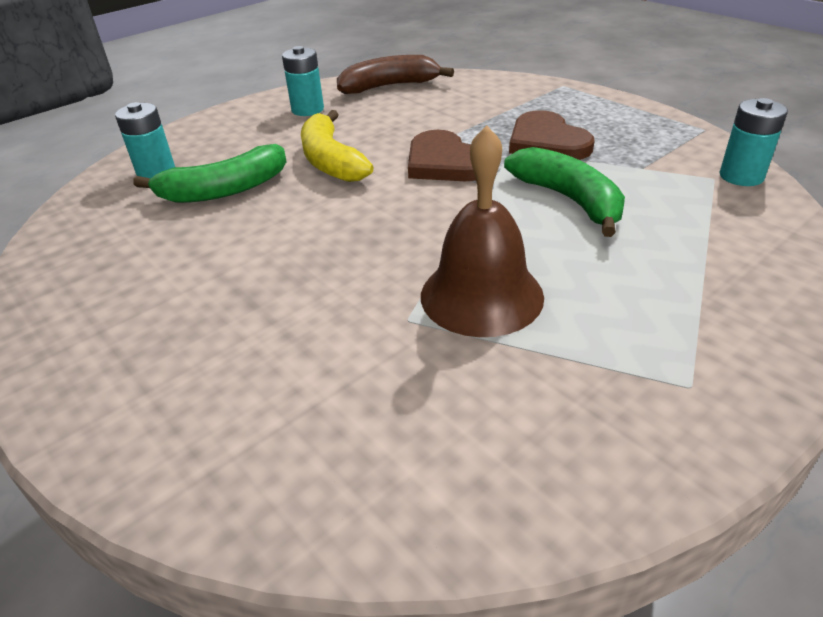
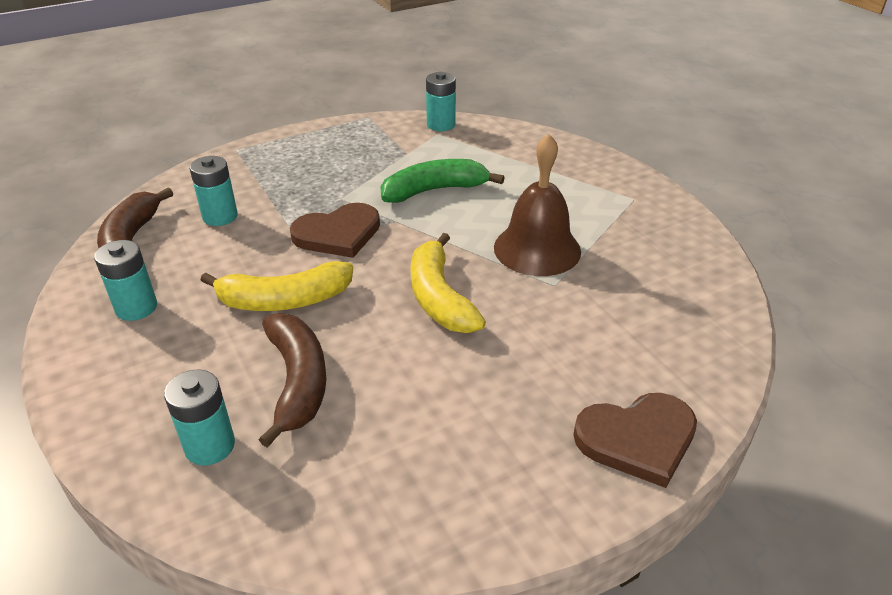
camera: 80 degrees left, 0 degrees up
(224, 190) = (297, 382): green banana -> brown banana
(356, 238) = (439, 297): none -> yellow banana
(443, 106) = (220, 216): none -> turquoise battery
(547, 142) = (338, 180): brown heart -> brown heart (637, 439)

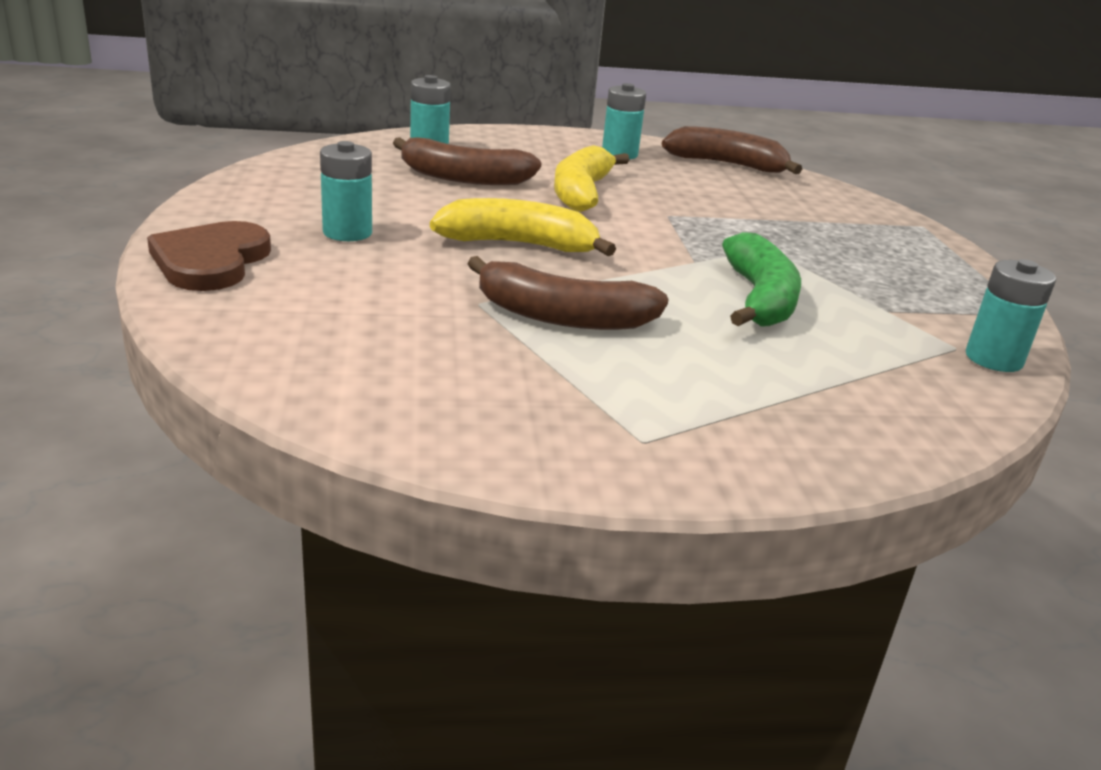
camera: 110 degrees right, 10 degrees down
(220, 216) = (756, 196): turquoise battery -> turquoise battery (347, 232)
(338, 234) = (685, 231): brown heart -> none
(537, 249) = (562, 317): brown bell -> brown banana

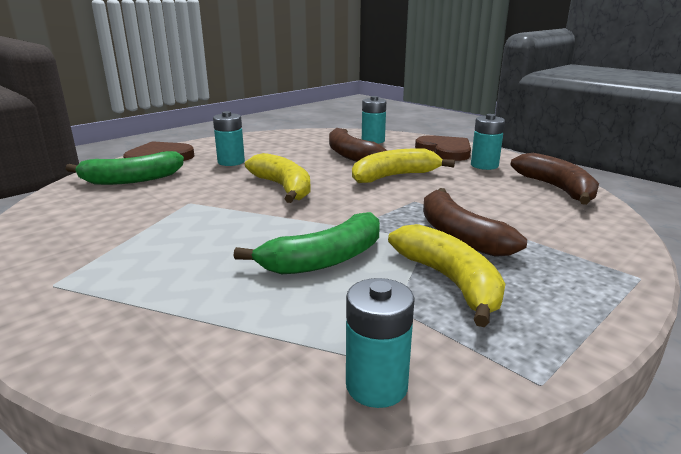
camera: 55 degrees right, 5 degrees down
(294, 306) = (131, 179): none -> green banana
(541, 144) = (445, 151): none -> brown heart
(562, 317) = (200, 222): brown banana -> brown banana (459, 235)
(863, 276) = (450, 281): none -> yellow banana

